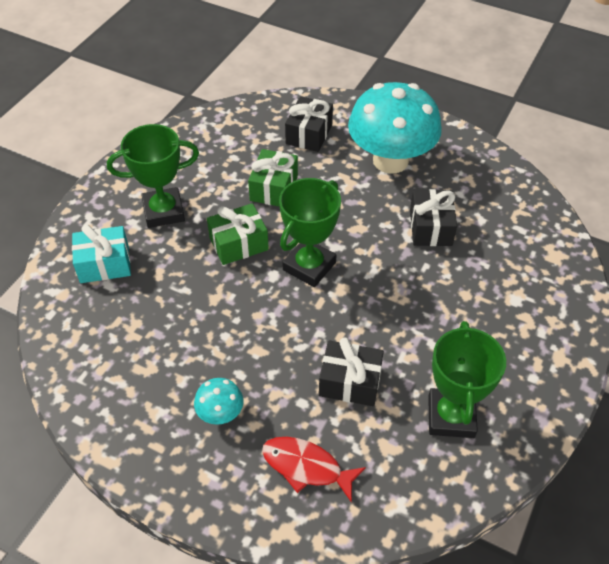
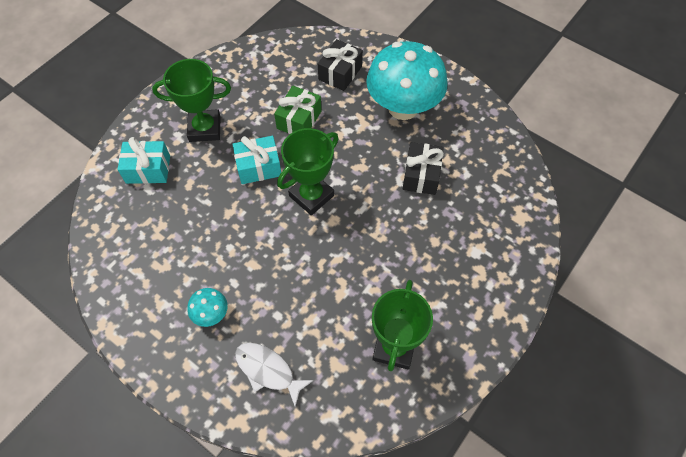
camera: 10 degrees right, 10 degrees up
(238, 244) = (258, 167): green gift -> turquoise gift
(306, 467) = (268, 370): red fish -> white fish
(350, 382) = (320, 304): black gift -> none

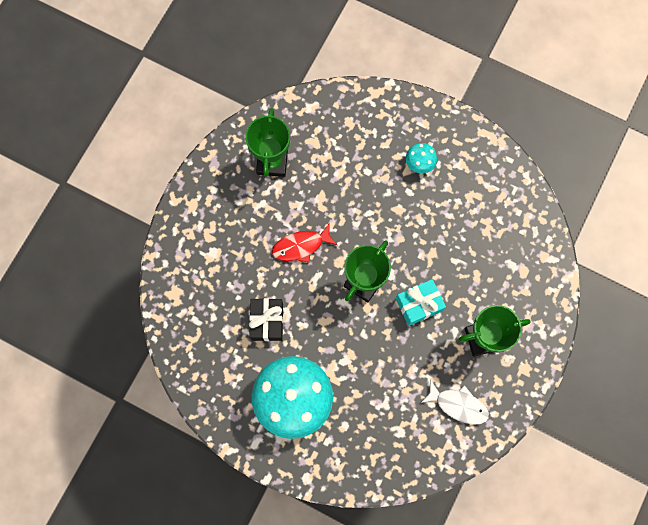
camera: 170 degrees right, 15 degrees up
(148, 169) = (519, 284): turquoise gift -> none
(268, 370) = (364, 129): white fish -> white fish (458, 405)
(299, 120) = (394, 365): green gift -> none
(340, 73) = (365, 434): black gift -> none
(373, 243) = (301, 246): none -> red fish

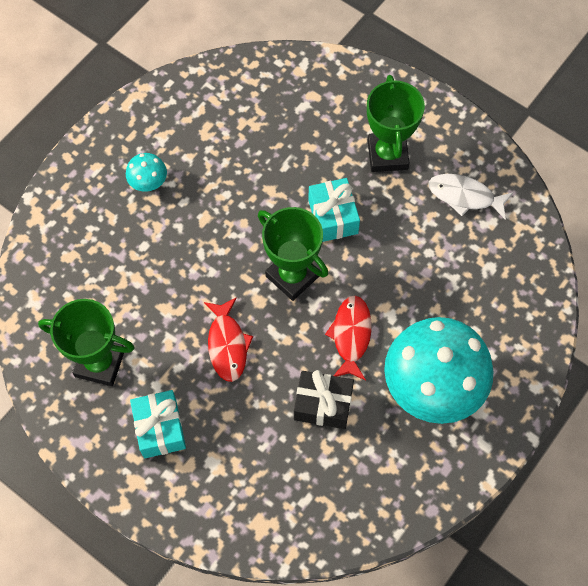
camera: 80 degrees left, 10 degrees down
(231, 213) = (160, 428): none -> turquoise gift
(324, 333) = (351, 335): none -> red fish
(458, 405) = (464, 196): white fish -> white fish turned 105 degrees counterclockwise

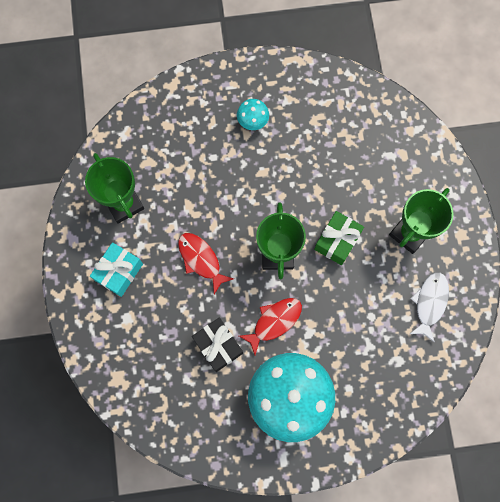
camera: 45 degrees right, 10 degrees up
(227, 345) = (201, 260): red fish -> red fish turned 105 degrees clockwise
(333, 217) = (337, 241): turquoise gift -> green gift
(464, 196) = (430, 303): white fish -> white fish turned 45 degrees clockwise

